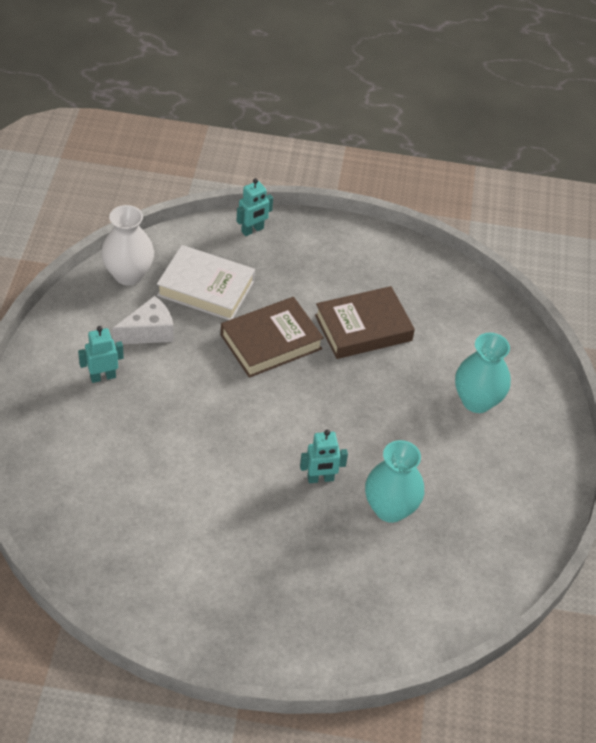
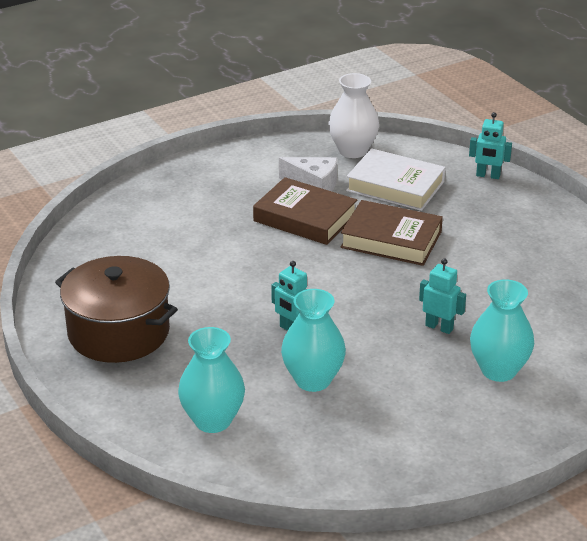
camera: 55 degrees right, 15 degrees down
(103, 377) = (243, 189): turquoise robot -> turquoise robot (439, 327)
(206, 288) = (395, 186): white book -> white book turned 45 degrees counterclockwise
(212, 589) = (118, 332): none -> brown pot
(363, 328) = (479, 274): brown book -> brown book (305, 218)
(380, 600) = (213, 420): none -> turquoise vase

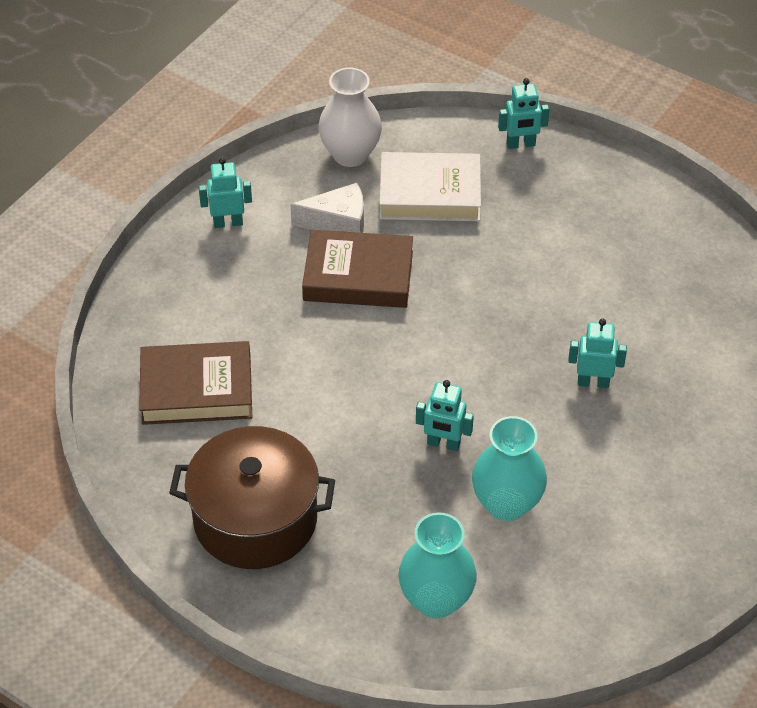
camera: 25 degrees left, 15 degrees up
(234, 165) = (228, 223): none -> turquoise robot
(391, 239) = (471, 275): brown book -> brown book (197, 389)
(498, 370) = (684, 418): turquoise vase -> none

